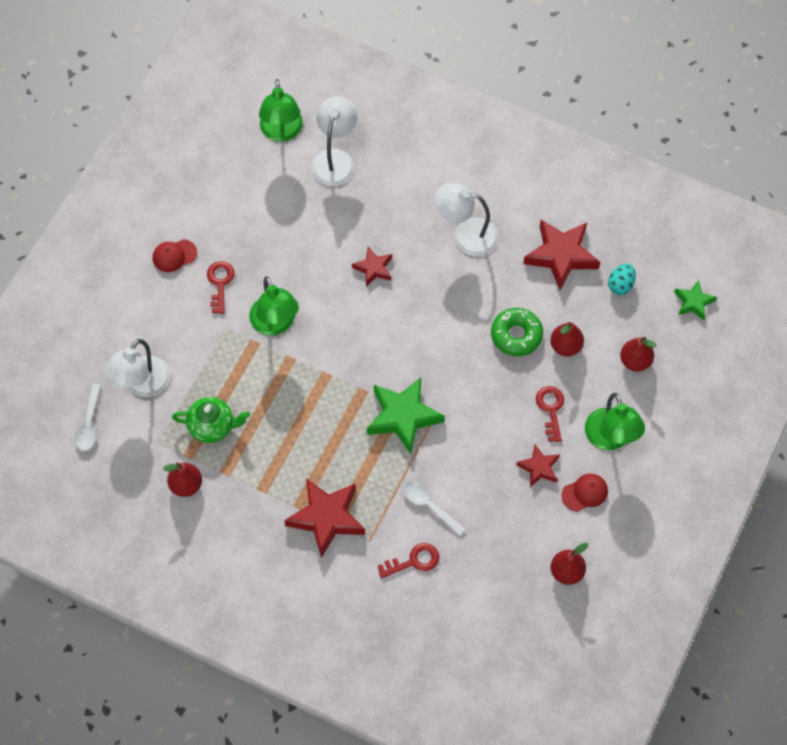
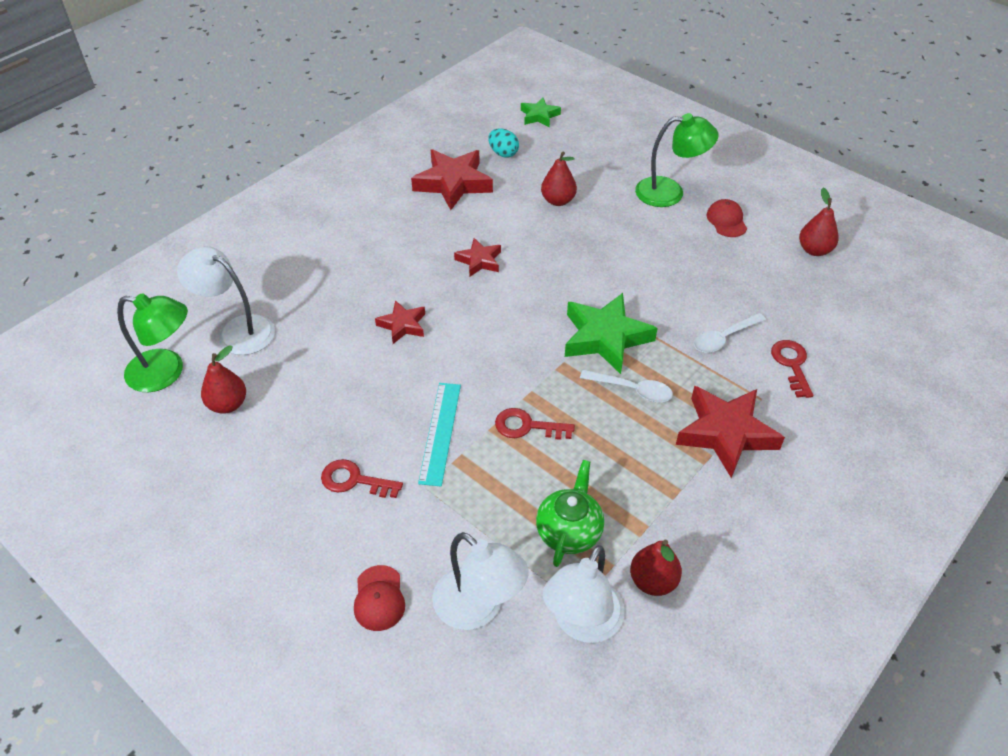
camera: 75 degrees left, 15 degrees down
(89, 424) = (523, 696): white spoon -> white spoon (632, 390)
(174, 255) = (286, 526): red cap -> red cap (379, 598)
(275, 324) = (440, 432): green lamp -> turquoise ruler
(466, 235) = (396, 244): white lamp -> white lamp (582, 624)
(516, 335) = (533, 231): green donut -> none
(539, 467) = (692, 246): red star -> red star (479, 261)
(551, 409) = (627, 225): red key -> red key (527, 426)
(635, 361) = (589, 161): red pear -> red pear (228, 404)

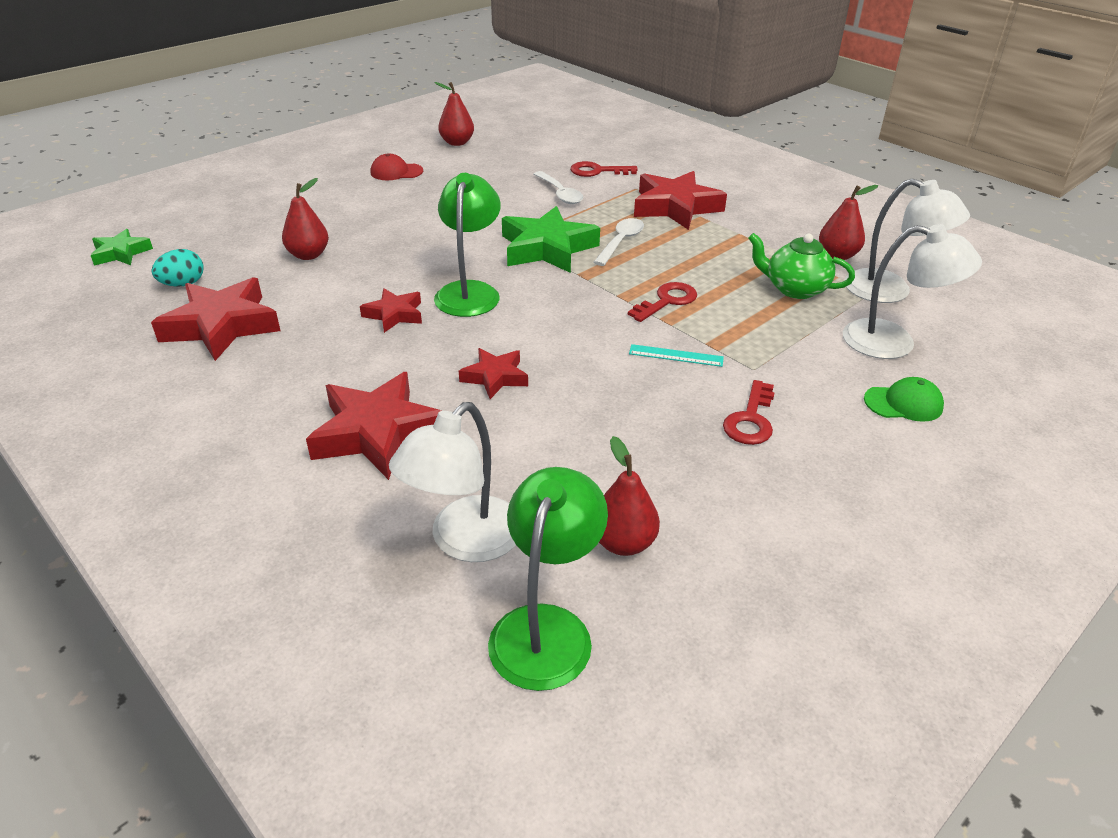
camera: 85 degrees left, 10 degrees down
(338, 277) = (377, 433): none -> red star
(379, 598) = (903, 403): red cap -> green cap
(440, 432) = (676, 355): turquoise ruler -> turquoise ruler, size x0.63
(478, 608) = (894, 343): white lamp -> white lamp turned 60 degrees clockwise
(527, 426) = (667, 301): red key -> red key turned 150 degrees counterclockwise
(670, 192) = (334, 192): green lamp -> green lamp (469, 292)

